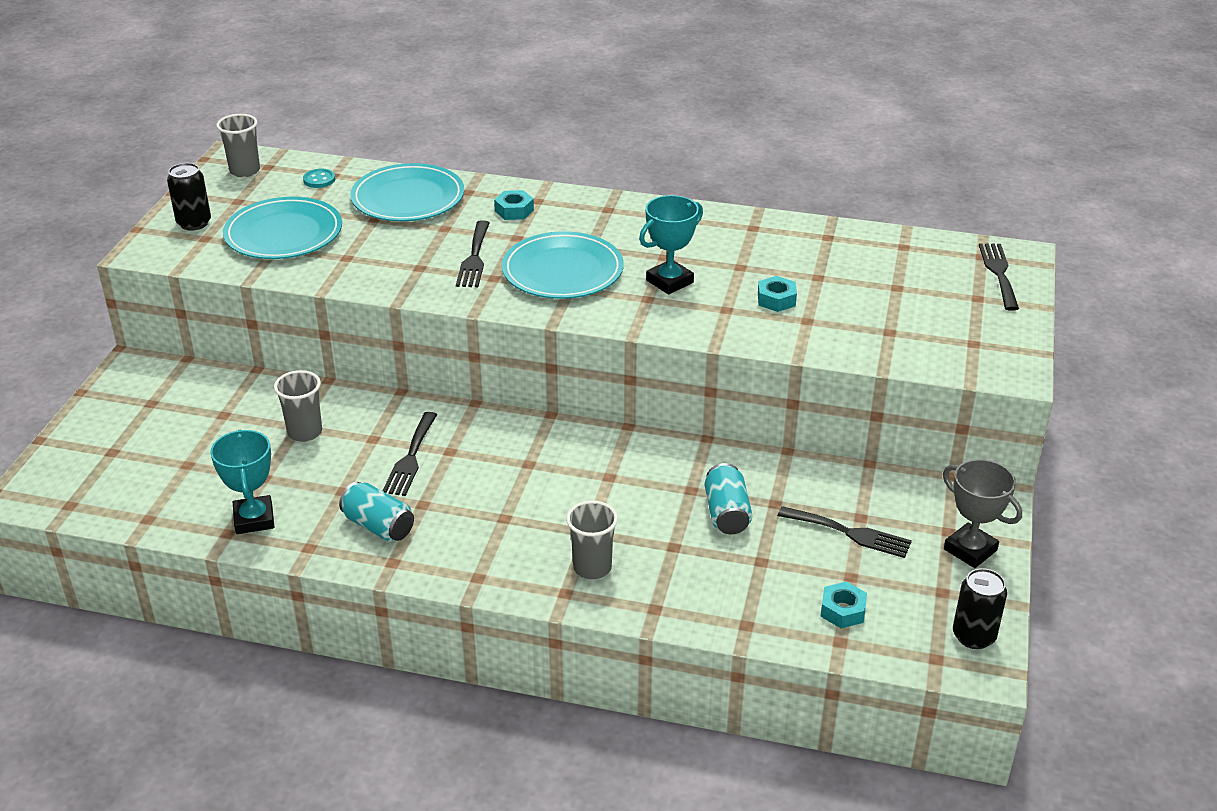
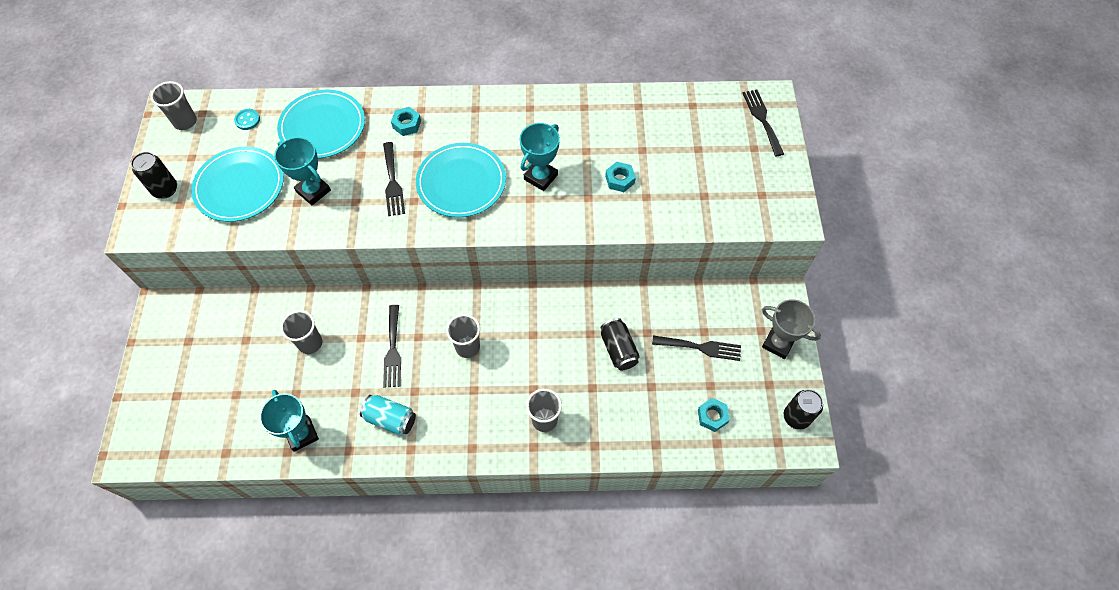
camera: 15 degrees left, 25 degrees up
(371, 250) = (313, 191): none -> turquoise trophy
(513, 473) = (467, 347): none -> grey cup
(727, 513) = (618, 349): turquoise can -> black can

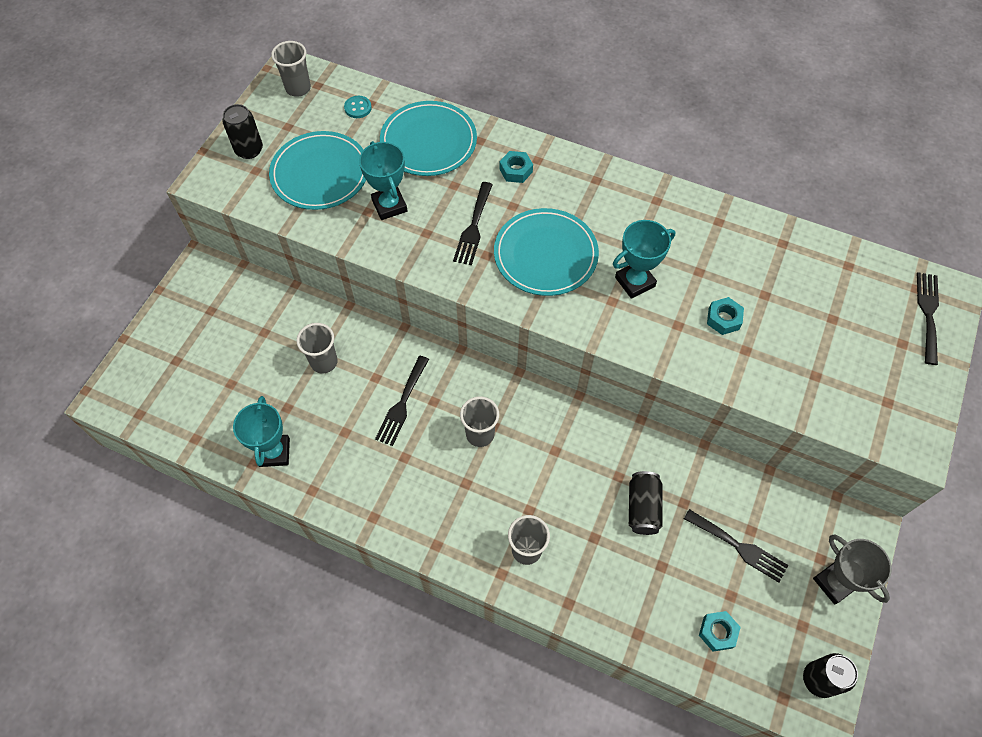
camera: 25 degrees right, 0 degrees up
(390, 419) = (368, 476): turquoise can -> none

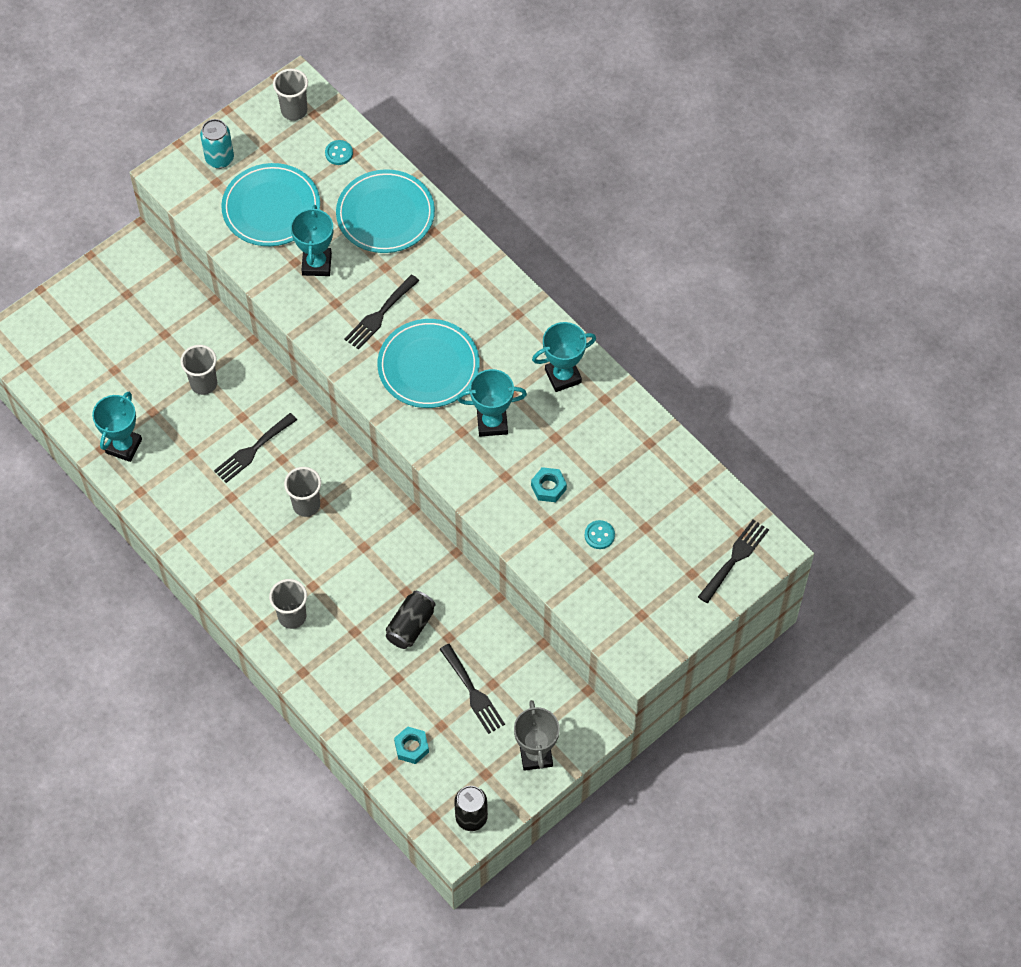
camera: 25 degrees right, 0 degrees up
(249, 150) = (219, 159): black can -> turquoise can
(516, 170) = (449, 275): turquoise nut -> none
(670, 216) = (563, 376): none -> turquoise trophy
(798, 343) = (599, 535): none -> turquoise button

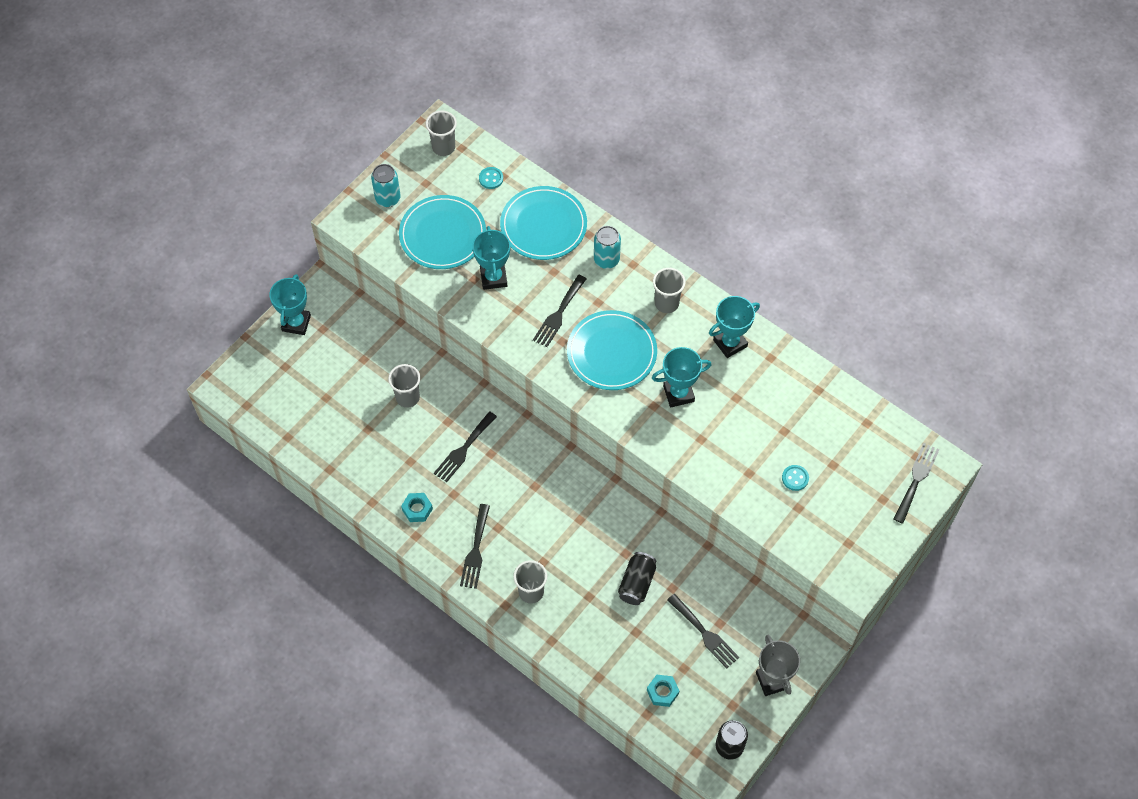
camera: 10 degrees left, 0 degrees up
(124, 446) = (349, 464): turquoise trophy -> turquoise trophy (296, 323)
(241, 562) = (475, 550): none -> black fork
(306, 505) = (521, 490): grey cup -> grey cup (666, 303)
(447, 263) = (606, 260): none -> turquoise can
(548, 487) = (741, 443): turquoise nut -> turquoise nut (417, 509)

